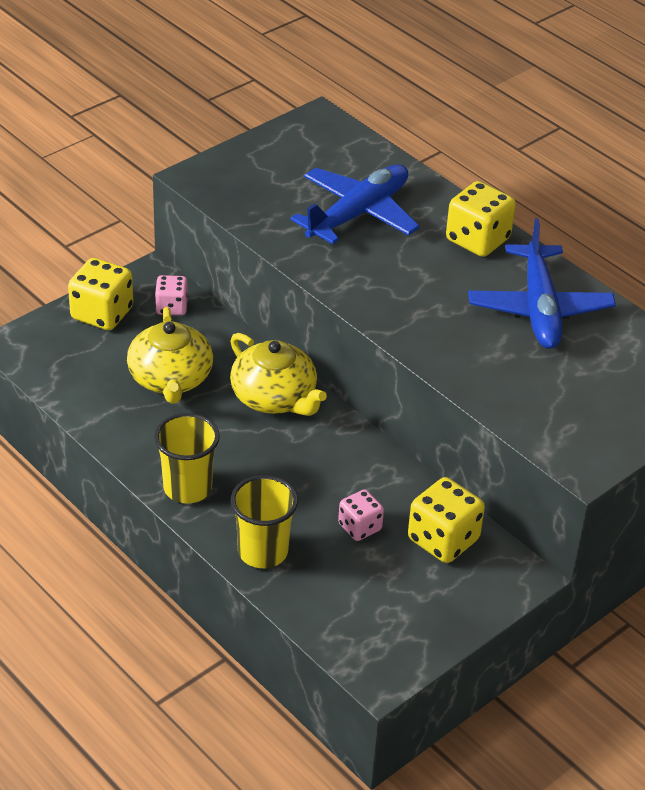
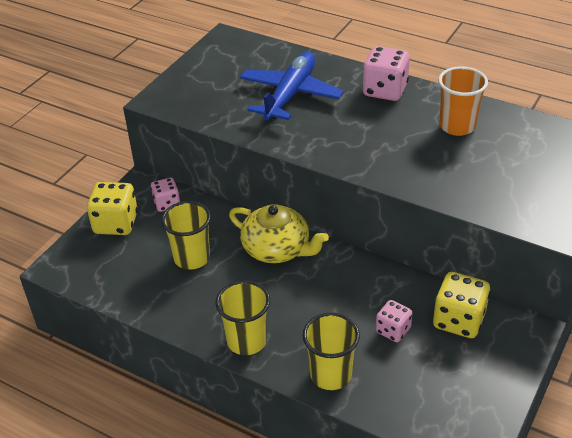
camera: 15 degrees left, 0 degrees up
(170, 379) = (192, 258): yellow teapot -> yellow cup
(477, 240) = (385, 90): yellow dice -> pink dice
(539, 309) = (457, 126): blue plane -> orange cup

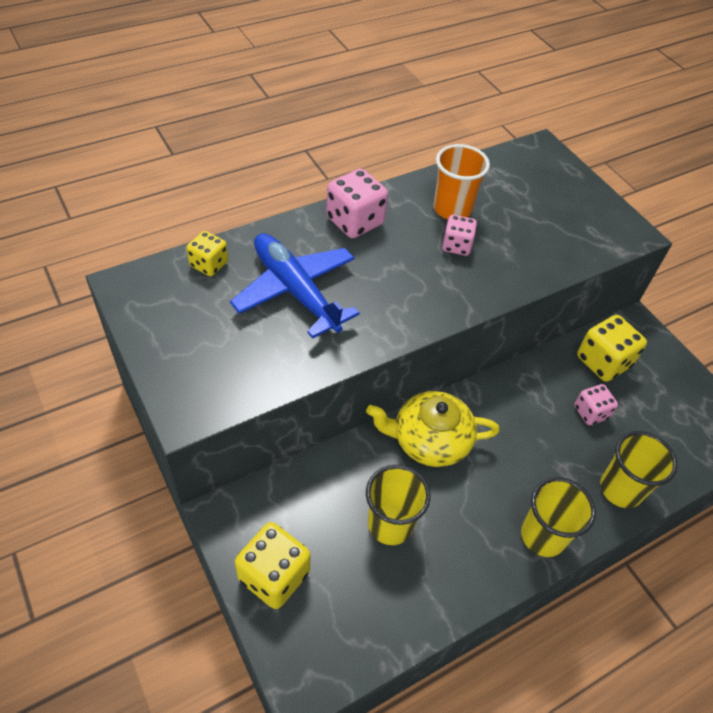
camera: 65 degrees left, 10 degrees up
(167, 203) = (281, 504): pink dice -> pink dice (456, 246)
(275, 55) = (209, 264): none -> yellow dice
(277, 249) = (429, 440): yellow teapot -> yellow teapot turned 150 degrees counterclockwise

